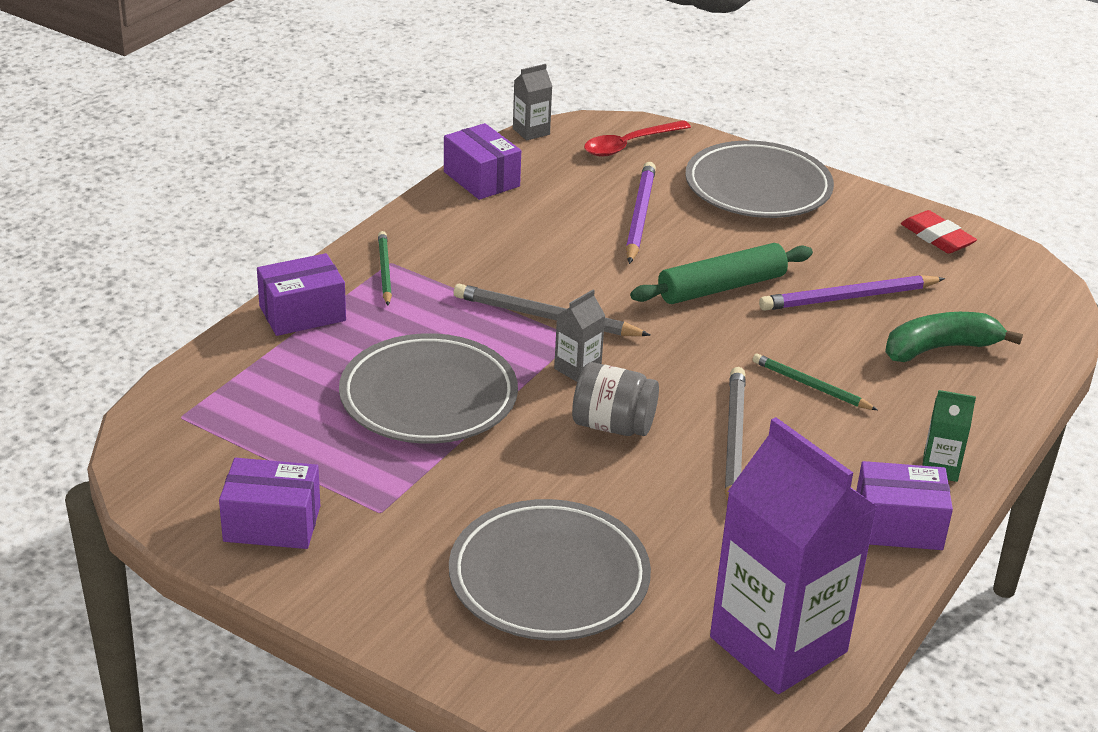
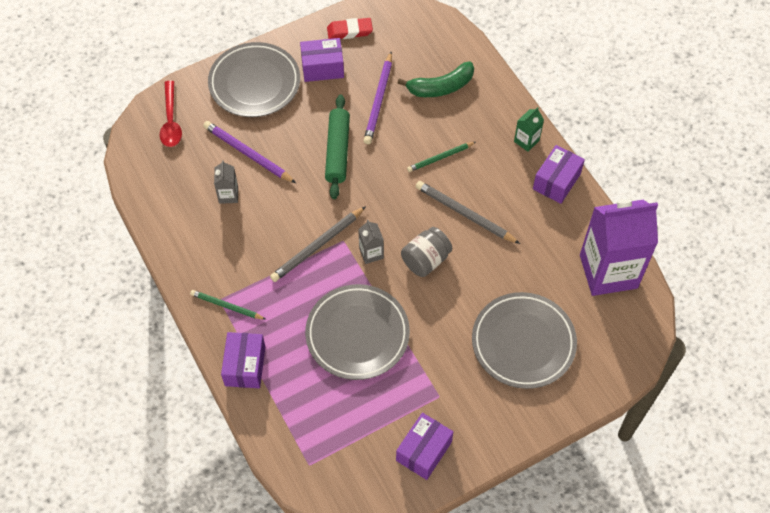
camera: 60 degrees left, 25 degrees up
(481, 179) = (160, 214): purple box -> purple box (322, 68)
(531, 131) = (123, 163): grey carton -> grey carton (228, 195)
(940, 348) = (441, 87): green banana -> green banana turned 120 degrees counterclockwise

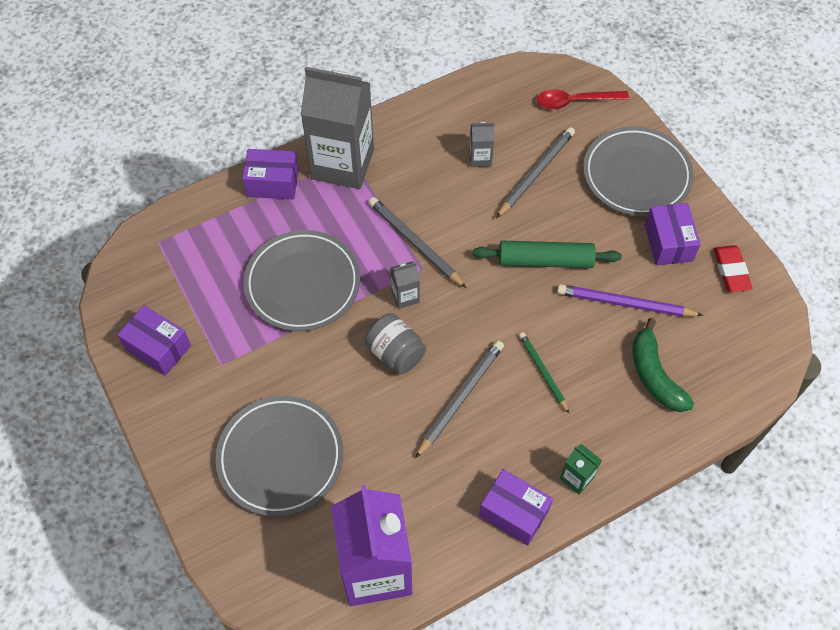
camera: 90 degrees right, 0 degrees up
(227, 306) = (342, 164): green pencil -> grey carton
(248, 154) = (536, 173): purple pencil -> grey pencil

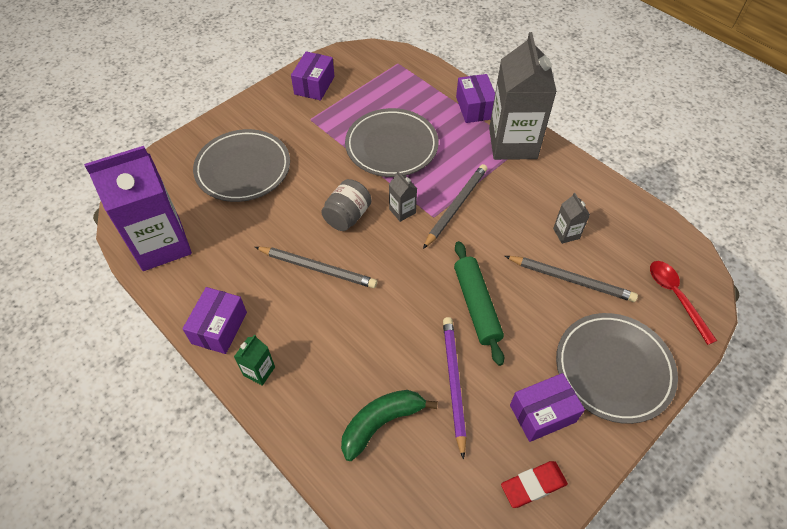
camera: 75 degrees right, 5 degrees down
(543, 372) = (358, 325): green pencil -> none

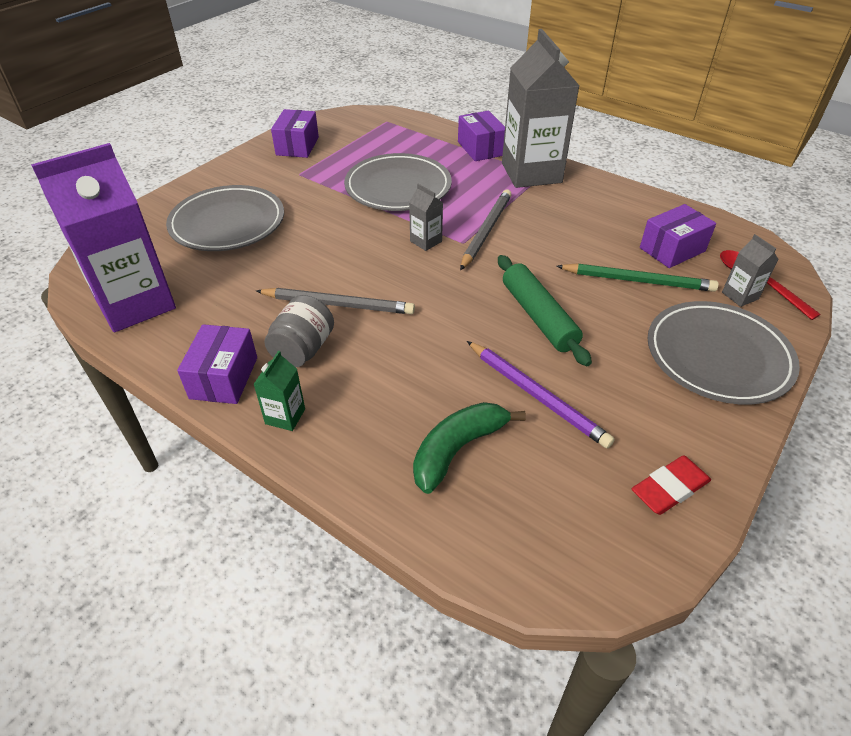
camera: 10 degrees left, 10 degrees down
(347, 216) = (362, 253): grey jar -> grey jar (303, 349)
(454, 383) = (536, 395): purple pencil -> purple pencil turned 150 degrees clockwise
(542, 413) = (653, 411): purple box -> purple box (672, 249)
(566, 233) = (616, 241): grey carton -> grey carton (740, 296)
(571, 280) = (637, 281): grey pencil -> green pencil

